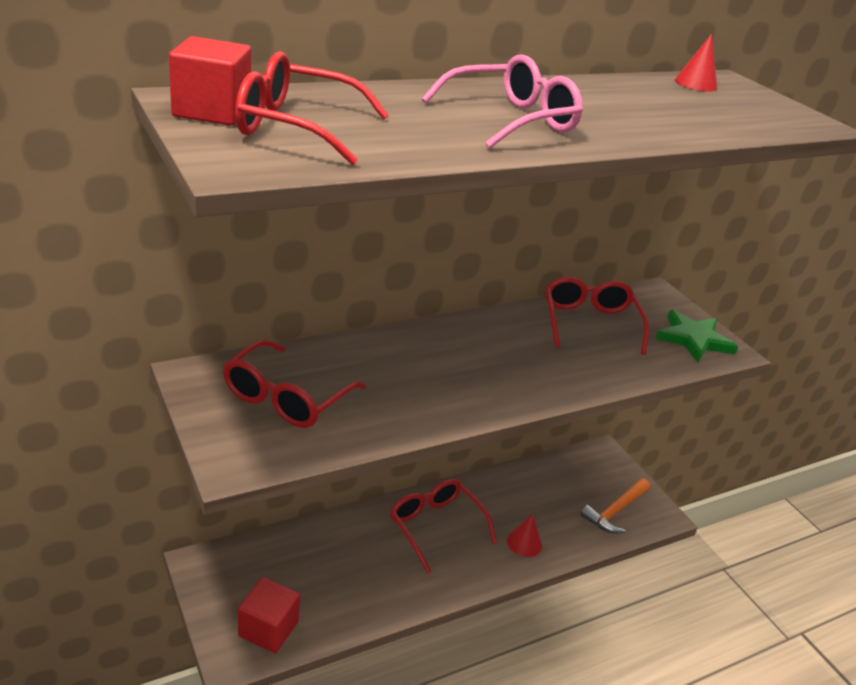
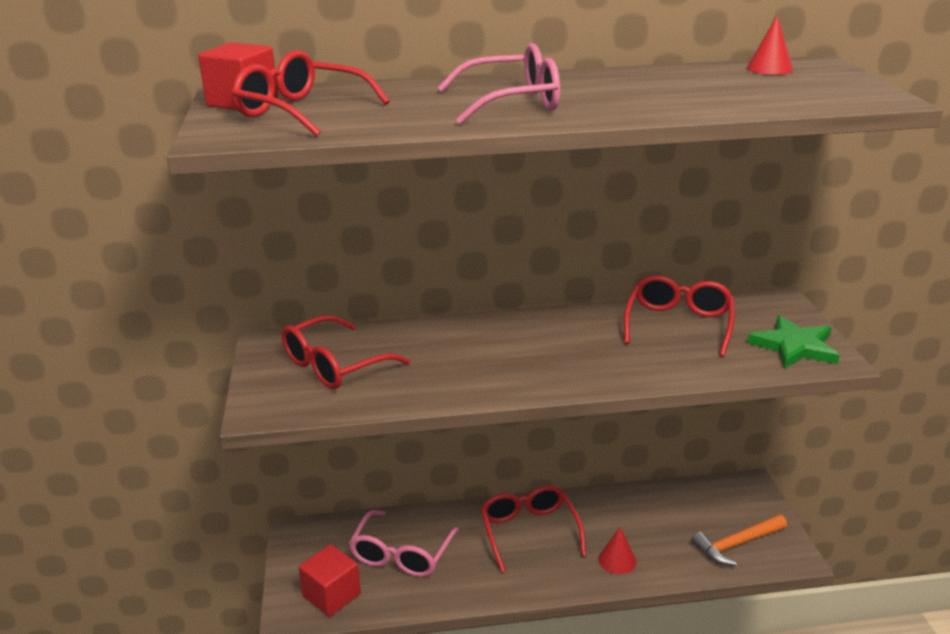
camera: 25 degrees right, 5 degrees down
(323, 570) = (402, 554): none -> pink glasses

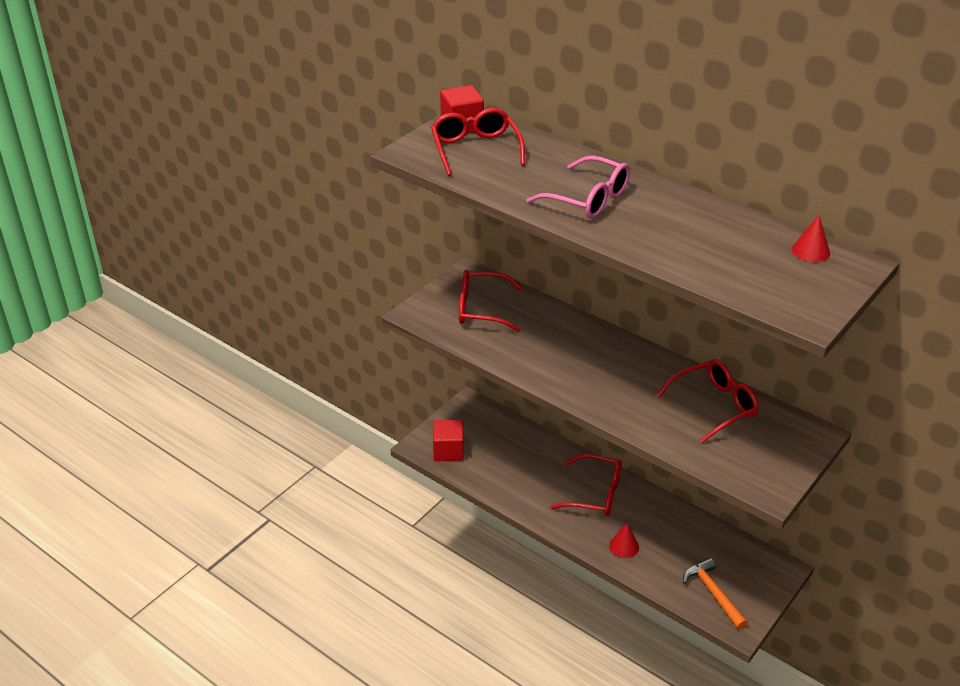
camera: 45 degrees right, 10 degrees up
(402, 554) = (509, 455): pink glasses -> none
(529, 532) = (595, 493): red glasses -> red glasses turned 75 degrees clockwise
(737, 544) = (713, 593): orange hammer -> orange hammer turned 45 degrees clockwise
(794, 346) = (762, 467): green star -> none

